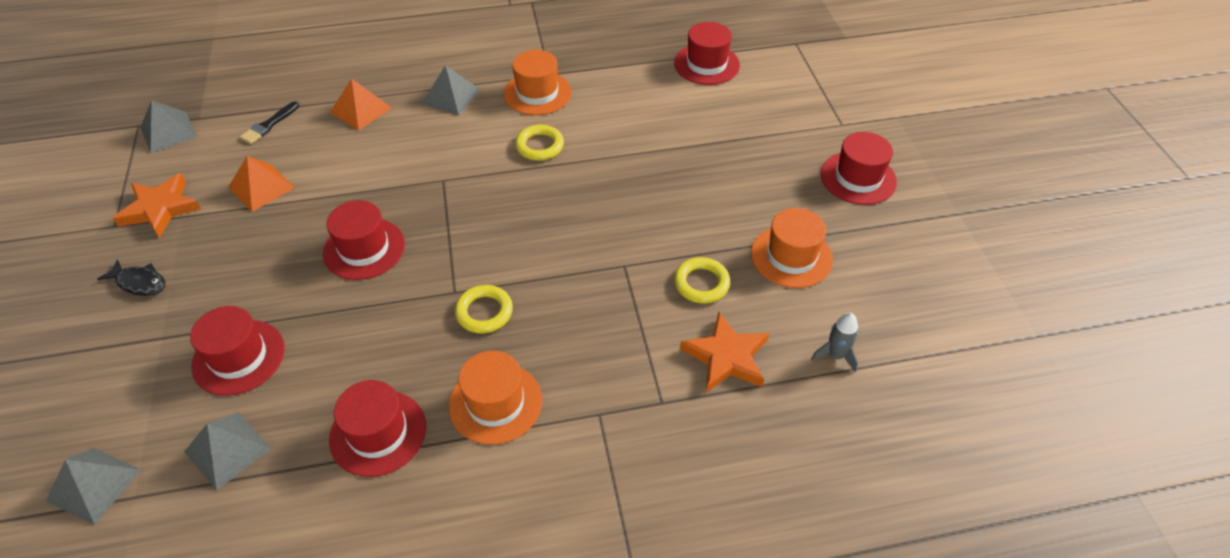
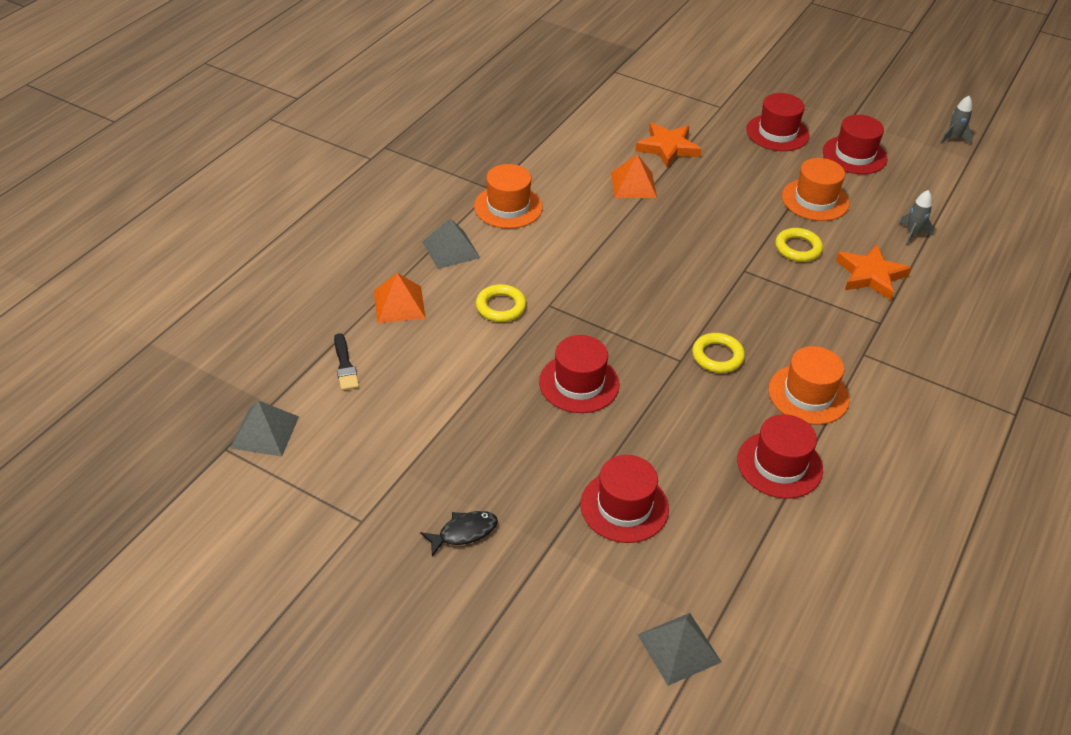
camera: 50 degrees left, 5 degrees down
(160, 209) = (376, 481): orange star -> orange star (667, 148)
(227, 450) = (718, 553): grey pyramid -> none
(261, 187) = (427, 406): orange pyramid -> orange pyramid (633, 185)
(539, 146) = (572, 239): yellow ring -> yellow ring (501, 307)
(706, 64) = (584, 118): red hat -> red hat (854, 155)
(1050, 304) = (953, 138): none -> grey rocket

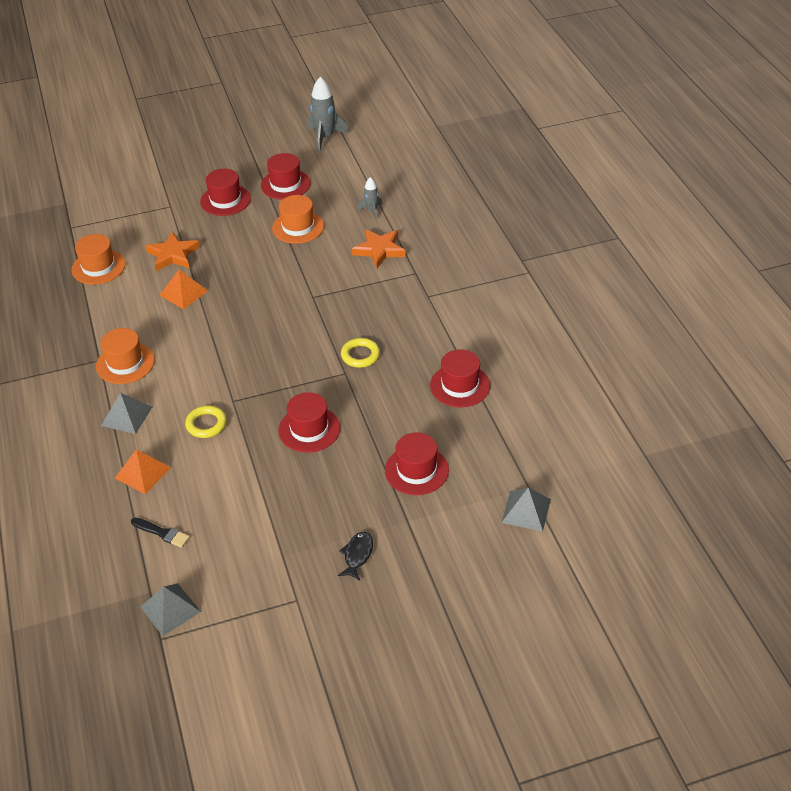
camera: 45 degrees left, 0 degrees up
(798, 248) = (324, 262): yellow ring -> none
(808, 394) = (428, 339): orange hat -> orange hat (98, 267)
(953, 138) = (325, 137): grey rocket -> grey rocket, size x1.80

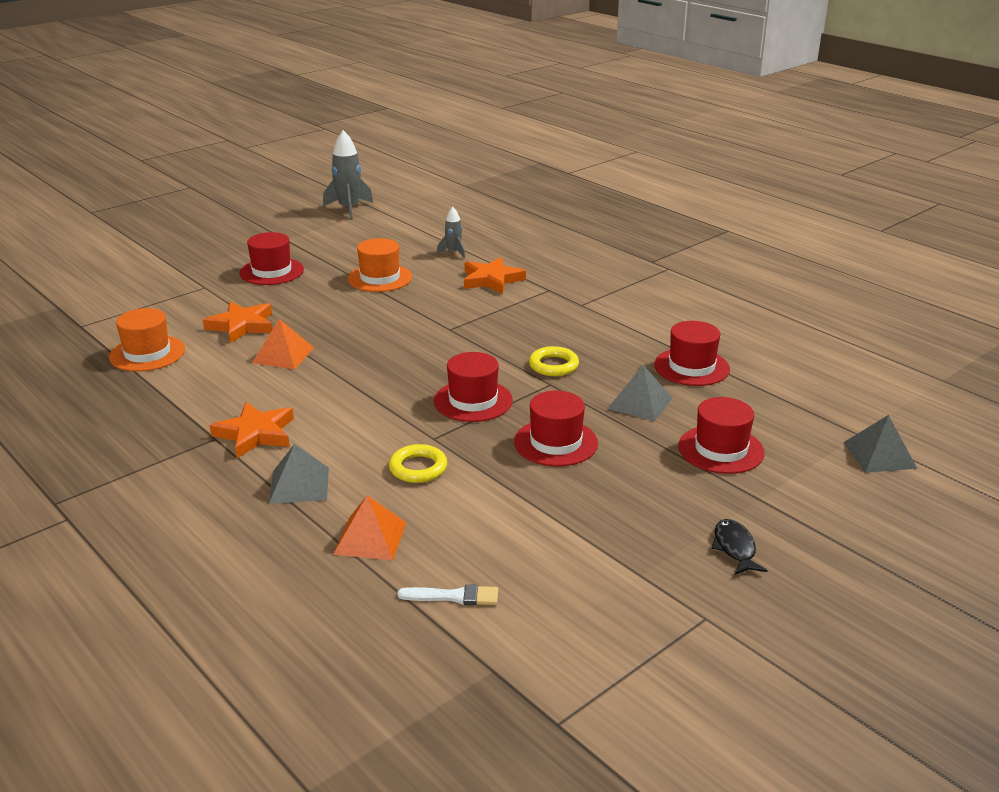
camera: 25 degrees left, 15 degrees down
(125, 363) = (255, 434): orange hat -> orange star
(162, 533) = (453, 596): black brush -> white brush
(170, 609) = (541, 682): grey pyramid -> grey pyramid (640, 403)
(285, 184) = (334, 249): red hat -> red hat (473, 401)

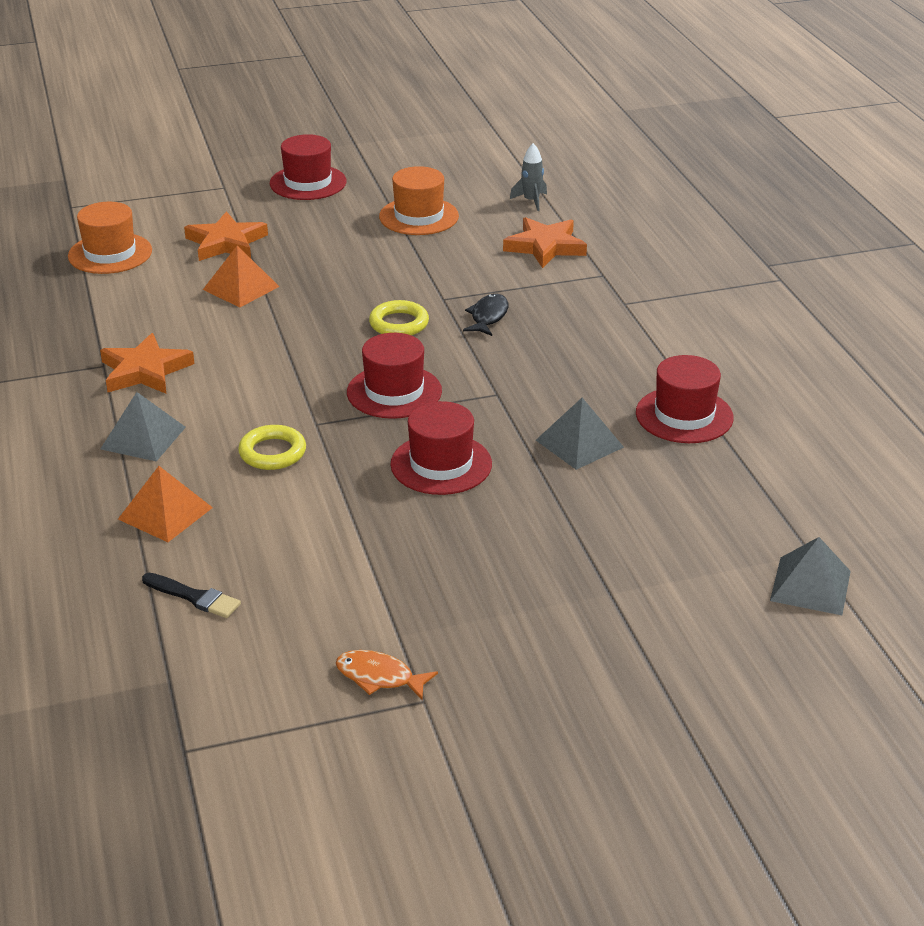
camera: 25 degrees right, 5 degrees up
(349, 209) = (457, 118): grey rocket -> none
(453, 596) = (194, 597): white brush -> black brush
(553, 365) = (521, 372): yellow ring -> yellow ring (399, 324)
(656, 611) = (379, 677): none -> orange fish
(721, 449) = (621, 524): red hat -> none
(735, 548) = (527, 639): black fish -> black fish (488, 316)

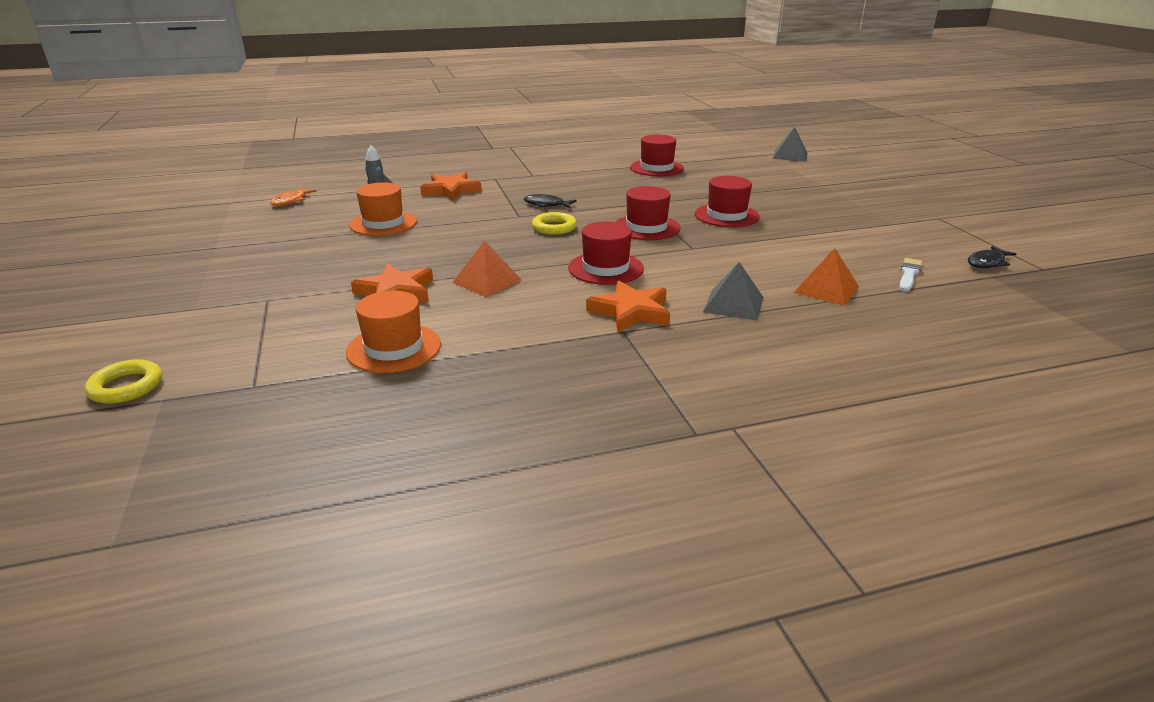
camera: 90 degrees left, 5 degrees down
(194, 597) = (909, 274): black brush -> white brush
(219, 693) = (987, 263): none -> black fish
(272, 452) = (734, 259): yellow ring -> yellow ring (126, 387)
(308, 183) = (287, 263): red hat -> red hat (605, 268)
(379, 677) = (932, 227): orange fish -> orange fish (291, 201)
(579, 443) = (691, 187): grey pyramid -> none

